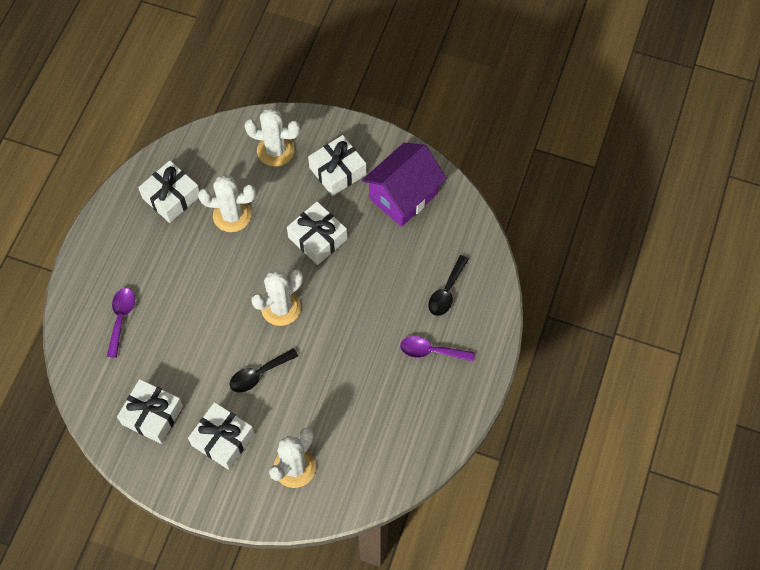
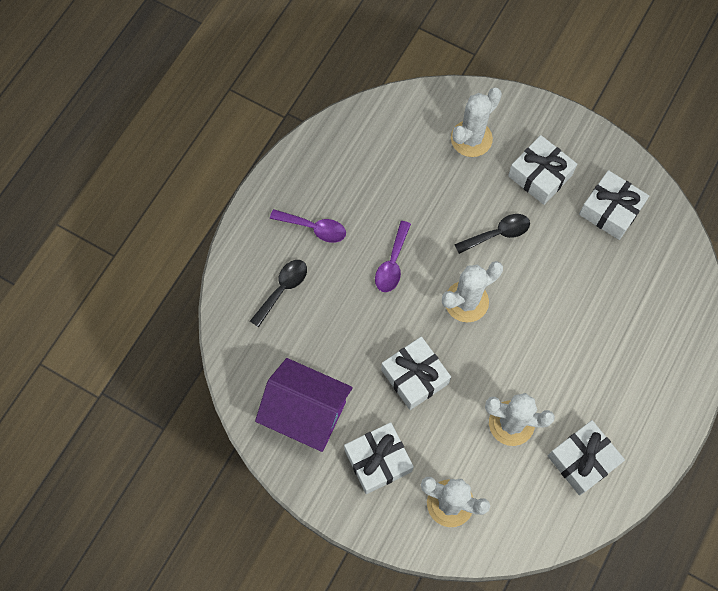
camera: 170 degrees left, 5 degrees up
(121, 318) = (643, 318): purple spoon -> purple spoon (392, 263)
(403, 196) = (306, 413): purple house -> purple house turned 60 degrees clockwise

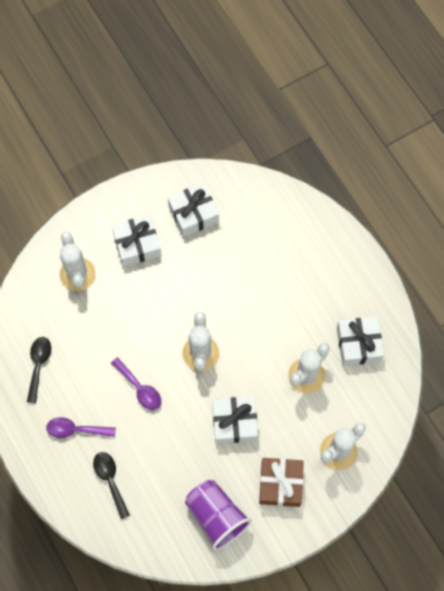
camera: 60 degrees left, 0 degrees up
(306, 413) = (216, 516): purple house -> purple cup
(314, 228) = (76, 430): purple spoon -> purple spoon turned 135 degrees counterclockwise
(378, 460) = (280, 484): white gift -> brown gift
(497, 234) = (163, 301): black spoon -> black spoon (39, 365)

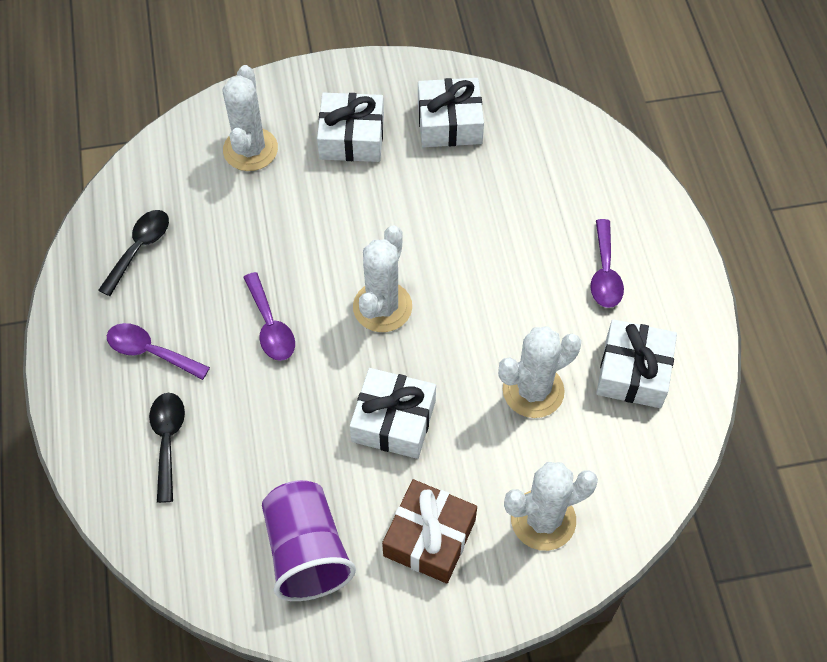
camera: 20 degrees right, 10 degrees down
(321, 286) = (604, 273): none -> purple spoon

